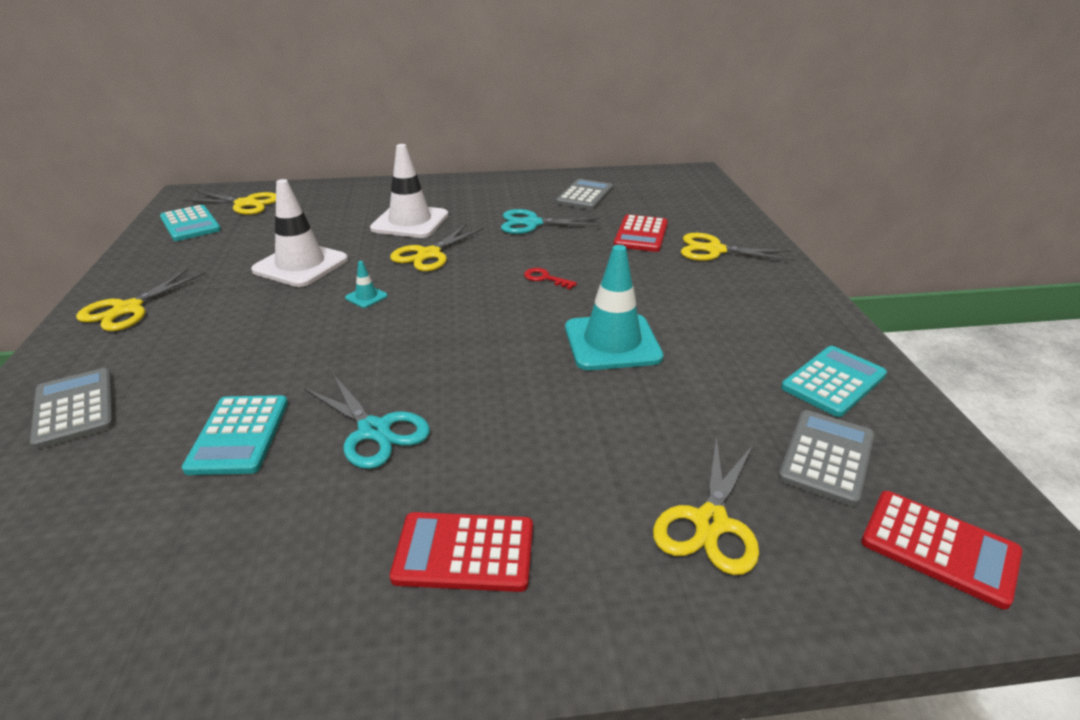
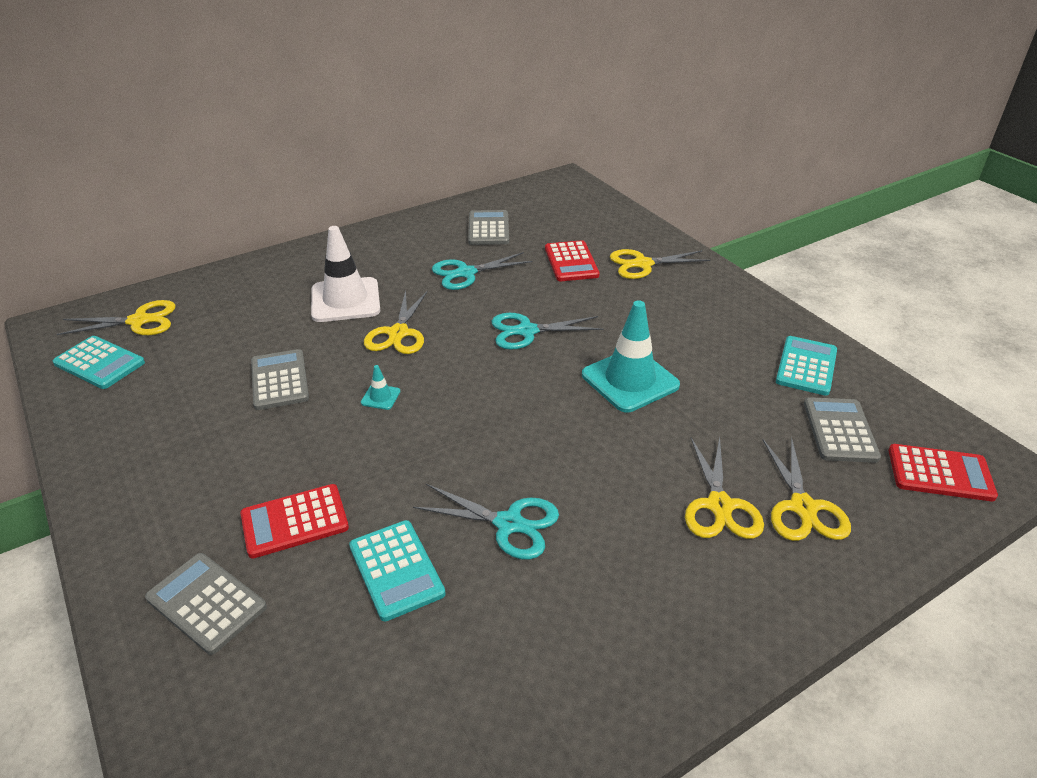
camera: 25 degrees left, 5 degrees up
(128, 309) = (141, 484): yellow scissors -> yellow scissors (720, 506)
(300, 265) = (279, 380): white traffic cone -> grey calculator
(464, 552) = (662, 594): red calculator -> red calculator (294, 521)
(545, 278) = (526, 331): red key -> turquoise scissors

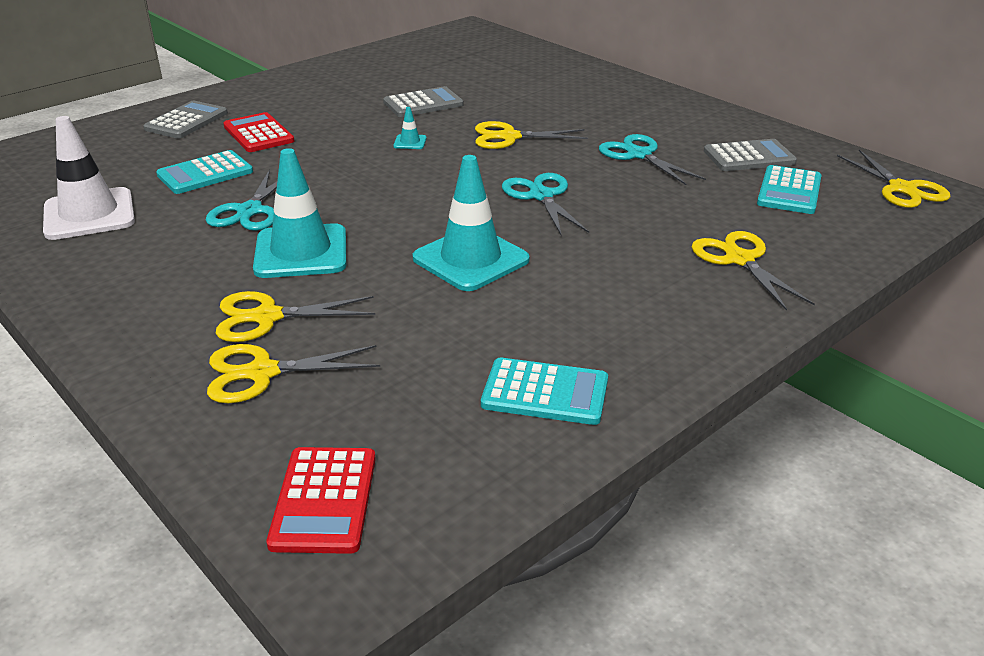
camera: 80 degrees right, 5 degrees down
(99, 363) = (427, 48): turquoise calculator -> turquoise calculator (789, 191)
(139, 321) = (485, 48): yellow scissors -> yellow scissors (902, 189)
(345, 300) = (553, 109): white traffic cone -> white traffic cone (89, 214)
(571, 262) = (708, 211): red calculator -> none
(604, 483) = (301, 252): none -> turquoise traffic cone
(839, 430) = (405, 413): grey calculator -> none

